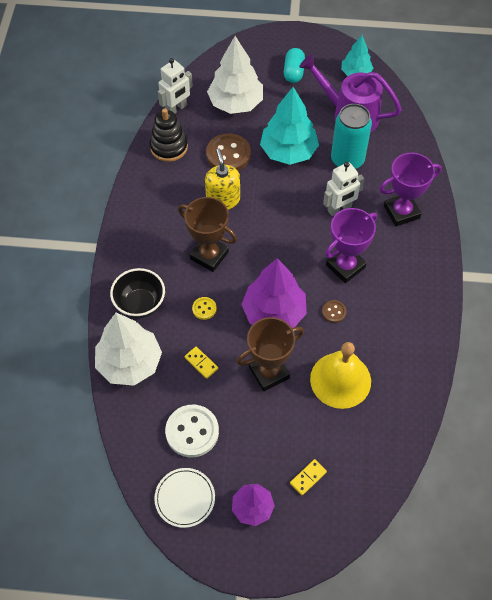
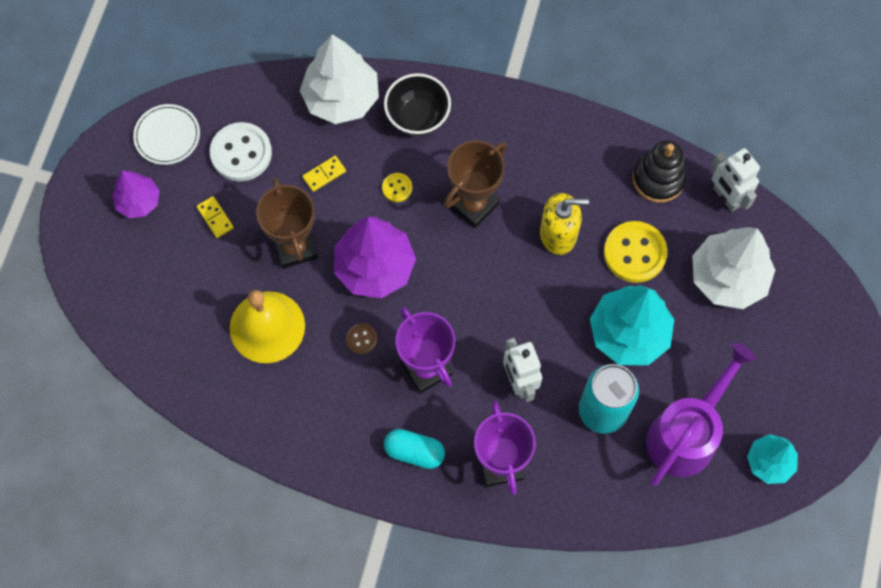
camera: 100 degrees right, 10 degrees up
(228, 154) = (635, 253): brown button -> yellow button
(293, 72) = (780, 370): turquoise capsule -> turquoise capsule (414, 452)
(308, 477) = (157, 265): yellow domino -> yellow domino (215, 218)

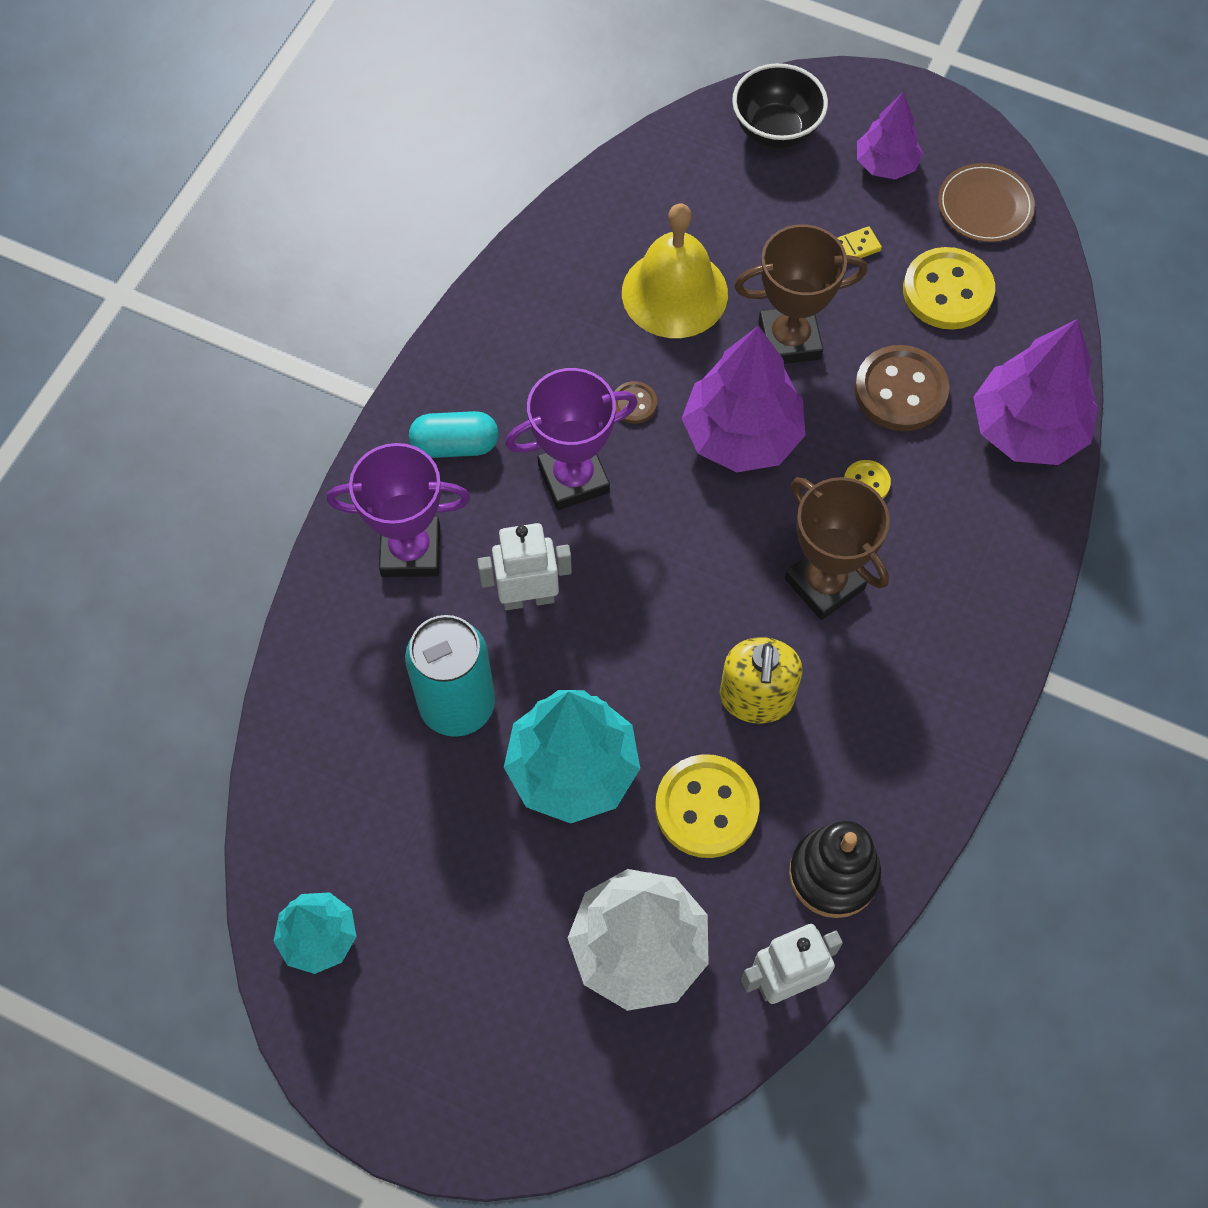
camera: 100 degrees right, 5 degrees down
(167, 136) = (985, 206): white plate -> brown plate
(241, 153) = (947, 291): white button -> yellow button
(324, 174) = (900, 391): yellow domino -> brown button
(341, 98) = (1026, 429): white tree -> purple tree
(414, 452) = (455, 445): turquoise capsule -> turquoise capsule turned 60 degrees clockwise
(417, 117) = (984, 529): black bowl -> black bowl (775, 131)
(687, 433) = (395, 821): purple watering can -> none

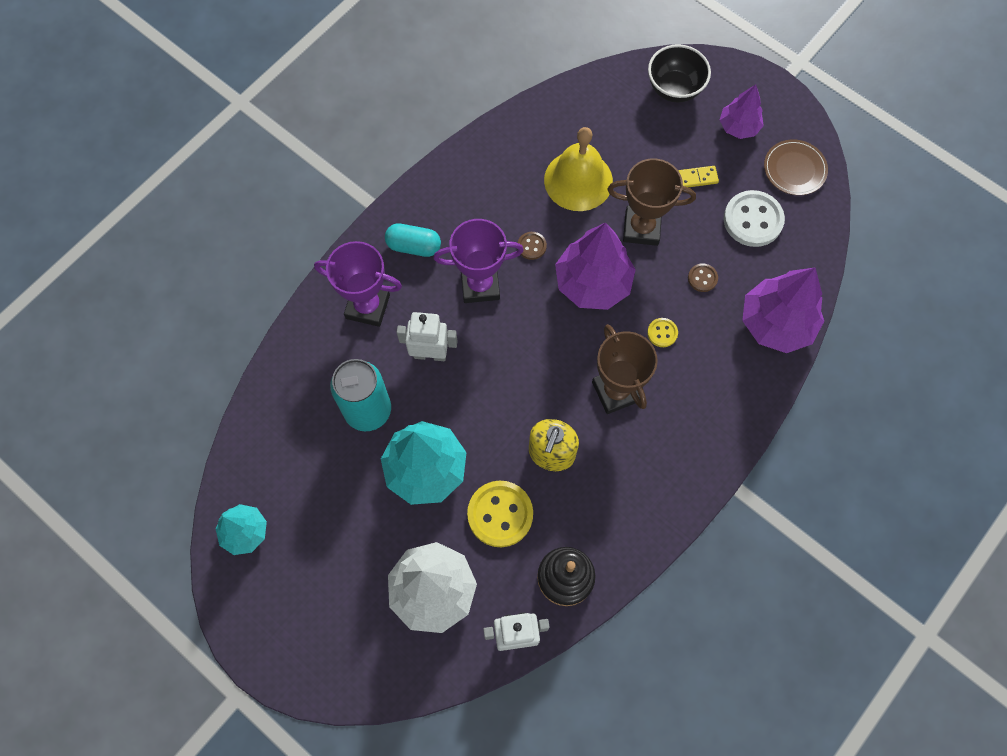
camera: 15 degrees right, 5 degrees up
(900, 391) = (702, 278): brown button -> brown button, size x0.49
(947, 291) = (753, 220): yellow button -> white button

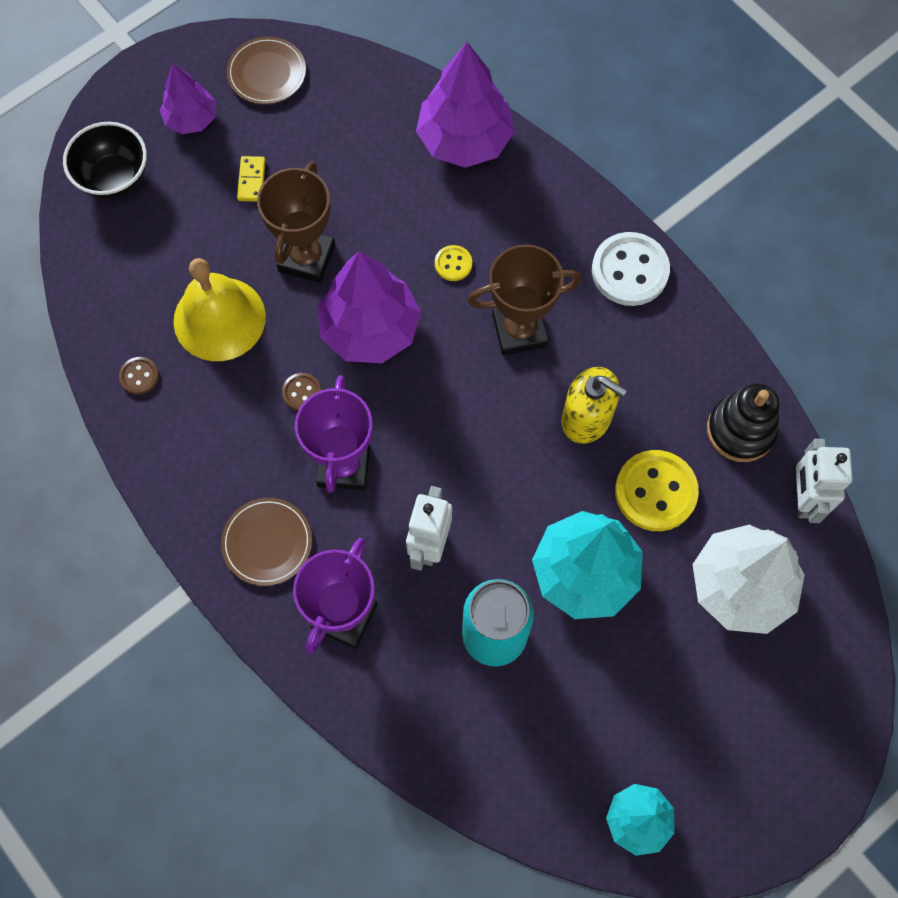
camera: 80 degrees left, 0 degrees up
(414, 246) = (267, 542): turquoise capsule -> brown plate
(702, 278) = (390, 205): brown button -> brown button (139, 376)
(753, 220) = (324, 133): white button -> white button (630, 271)

